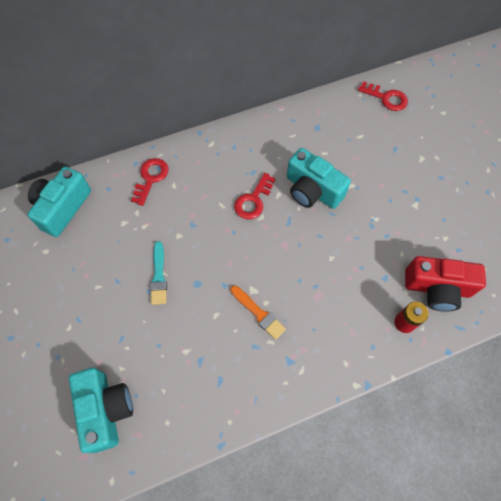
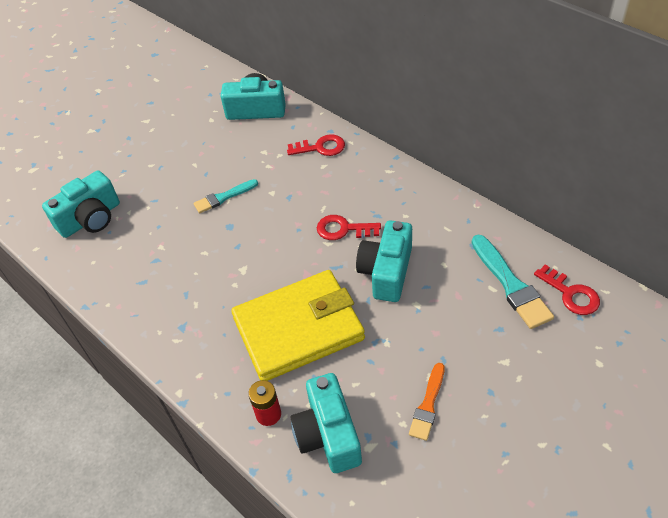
camera: 70 degrees right, 15 degrees down
(258, 313) = (220, 283): orange brush -> orange brush (428, 405)
(335, 271) = (298, 328): none -> yellow wallet
(363, 124) = (511, 285): none -> turquoise brush
(386, 98) = (571, 294): red key -> red key turned 45 degrees counterclockwise
(437, 288) = (328, 434): red camera -> turquoise camera

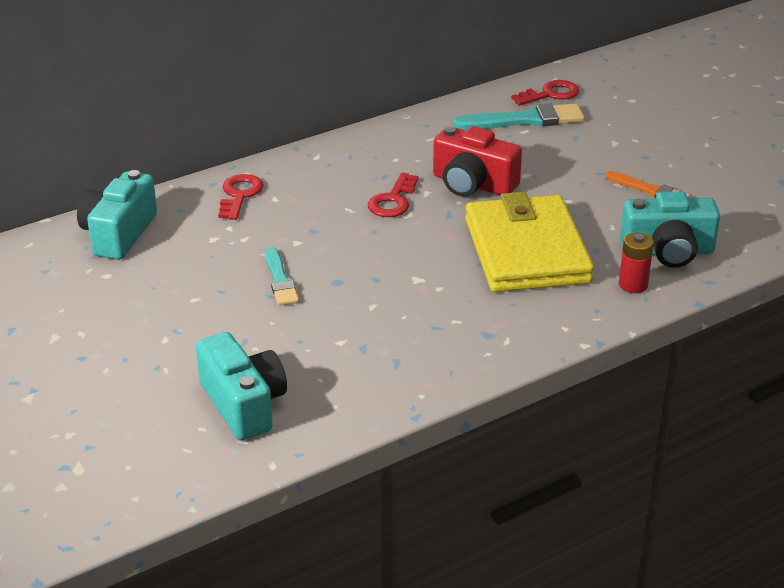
camera: 80 degrees left, 15 degrees down
(386, 272) = (473, 184): turquoise camera -> red camera

